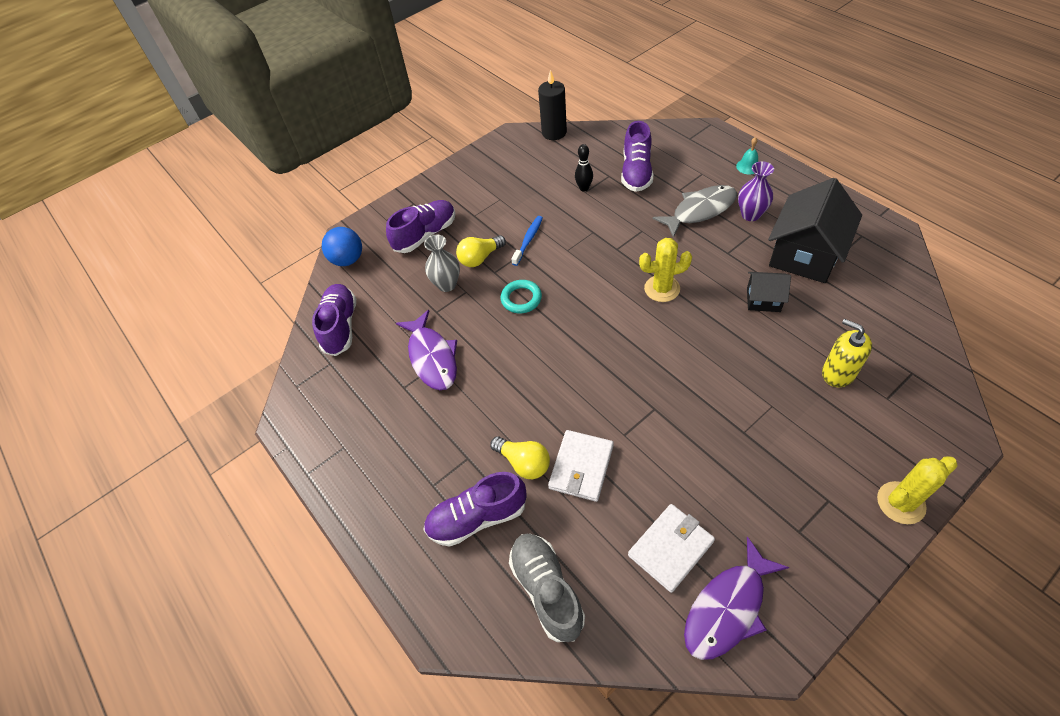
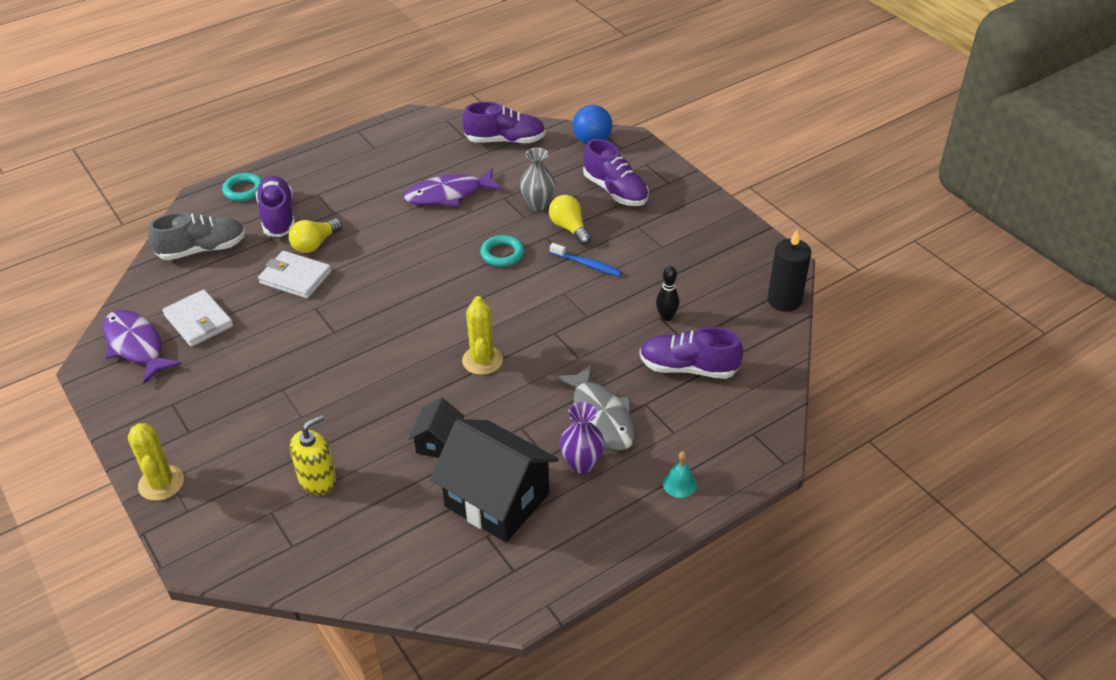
camera: 90 degrees right, 10 degrees down
(426, 577) = (244, 190): none -> turquoise ring

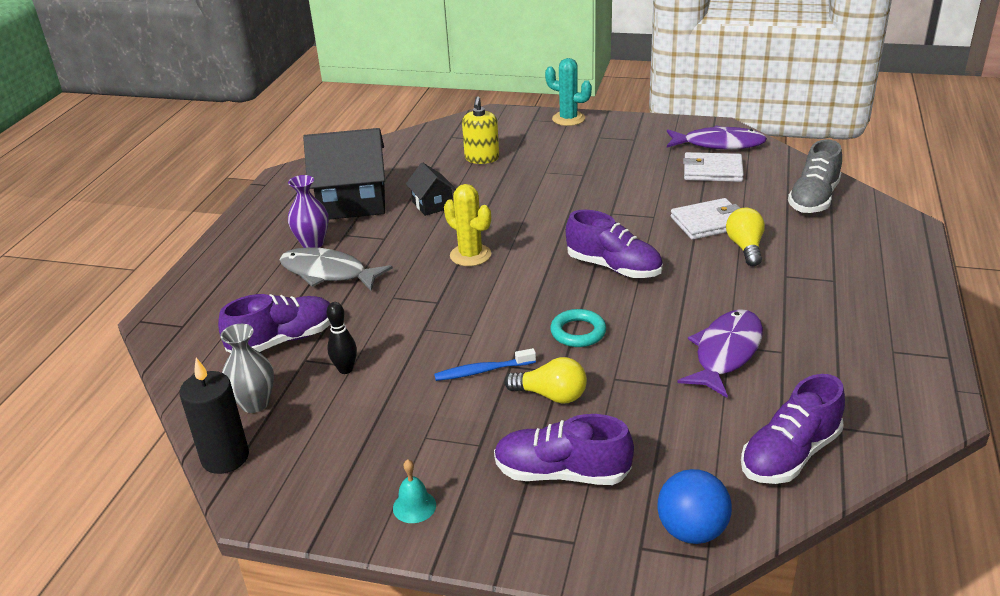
camera: 140 degrees right, 10 degrees down
(161, 483) = (568, 119): yellow cactus -> turquoise cactus
(244, 190) = (894, 247): turquoise ring -> none
(278, 217) = (819, 247): purple shoe -> purple shoe (613, 267)
(538, 205) = (621, 400): grey vase -> grey vase (255, 403)
(679, 484) = (223, 268): turquoise bell -> turquoise bell (414, 506)

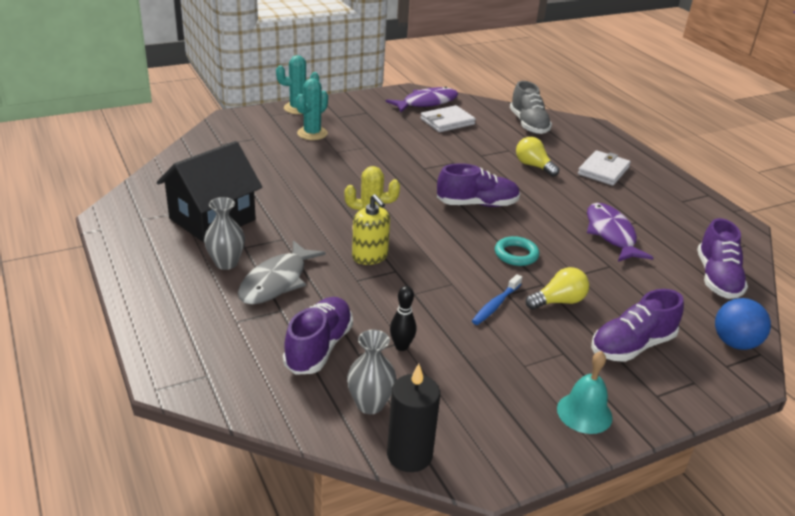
camera: 45 degrees left, 0 degrees up
(312, 243) = (226, 263): purple vase -> grey vase
(328, 273) = (277, 281): grey fish -> grey fish turned 45 degrees counterclockwise
(414, 506) = (584, 413): turquoise bell -> turquoise bell, size x1.51
(432, 205) = (285, 201): black house -> none
(482, 158) = (273, 154): yellow soap dispenser -> yellow soap dispenser (370, 256)
(547, 147) = (312, 133): none -> turquoise cactus
(708, 222) = (491, 156): white wallet -> white wallet (603, 171)

